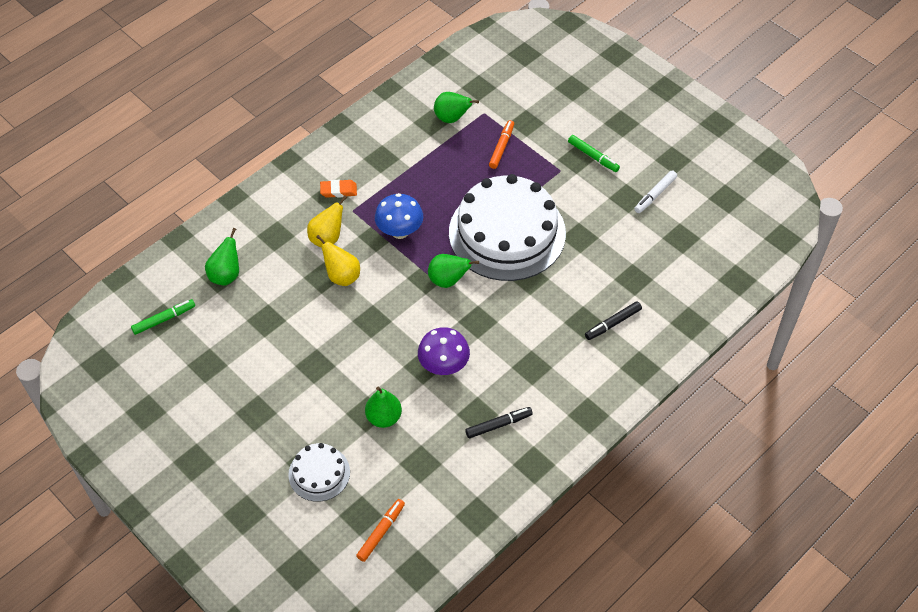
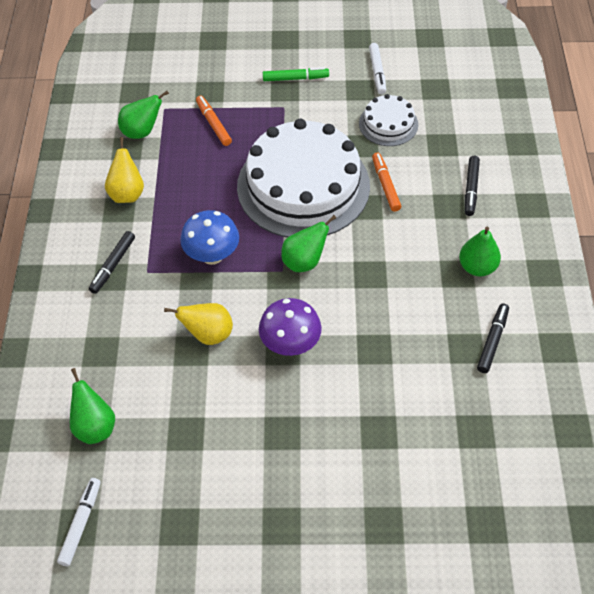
camera: 45 degrees left, 0 degrees up
(164, 319) = (81, 524): green marker -> white marker
(319, 473) = (406, 523): white cake -> white cake (388, 124)
(327, 238) = (153, 313): yellow pear -> yellow pear (127, 194)
(338, 190) = (113, 265): orange eraser -> black marker
(381, 532) = (521, 521): orange marker -> orange marker (385, 185)
(384, 417) = (397, 421): green pear -> green pear (477, 267)
(444, 366) = (390, 333): purple mushroom -> purple mushroom (290, 344)

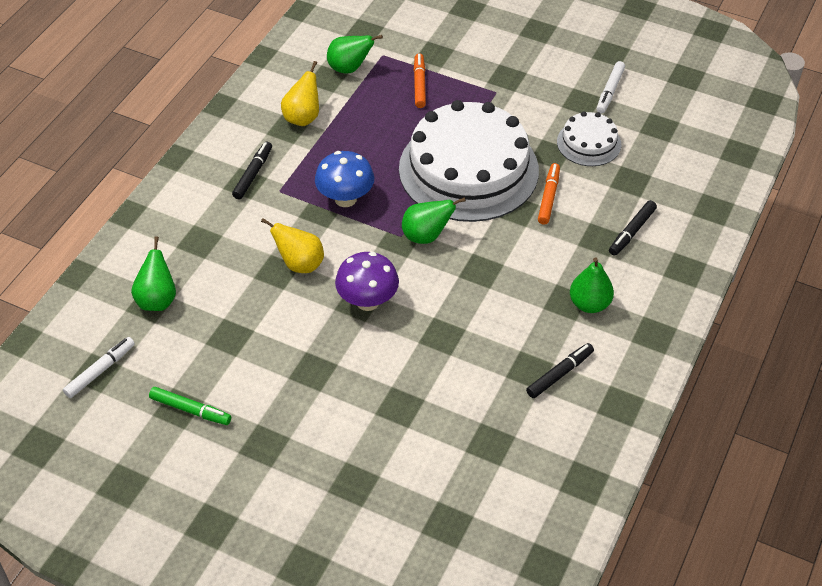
camera: 25 degrees right, 5 degrees down
(113, 265) = (253, 174): black marker -> black marker turned 150 degrees clockwise
(295, 78) = (524, 70): green marker -> green marker (190, 410)

